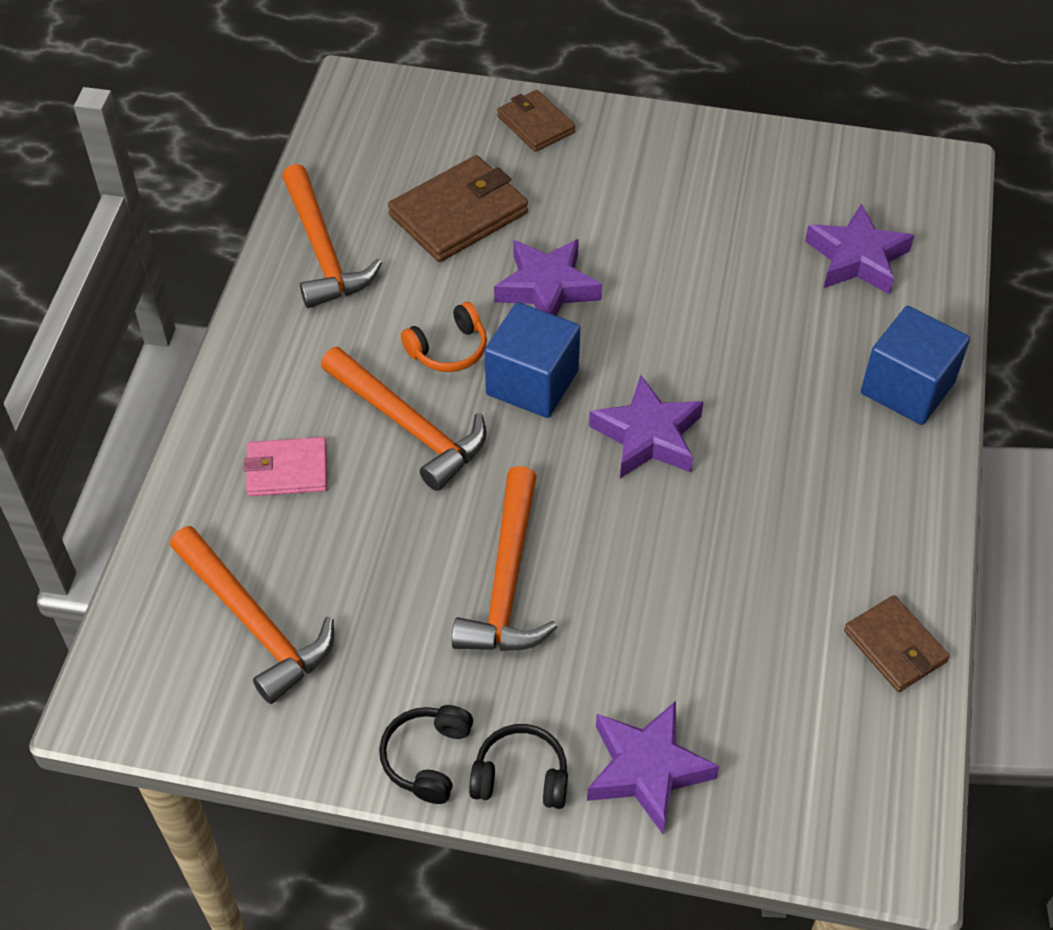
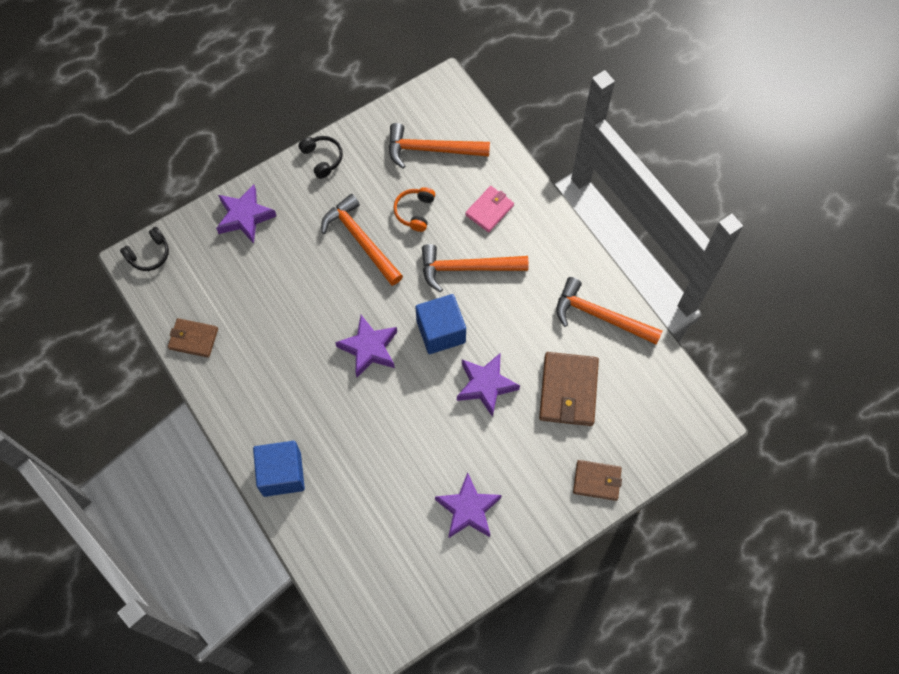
camera: 135 degrees right, 15 degrees up
(448, 349) = (491, 316): orange headphones -> orange headphones (415, 211)
(521, 776) = (285, 179): black headphones -> black headphones (149, 254)
(856, 258) = (366, 535): purple star -> purple star (468, 509)

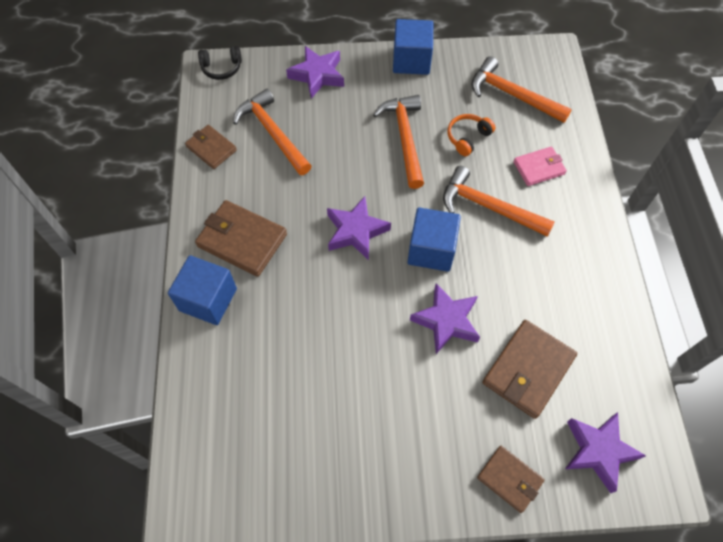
camera: 30 degrees right, 5 degrees down
(277, 408) = (242, 240): none -> brown wallet
(322, 158) = (411, 60): black headphones -> blue cube
(468, 509) = (359, 432): purple star -> purple star (598, 451)
(600, 316) = (600, 315): orange hammer -> orange hammer (272, 133)

